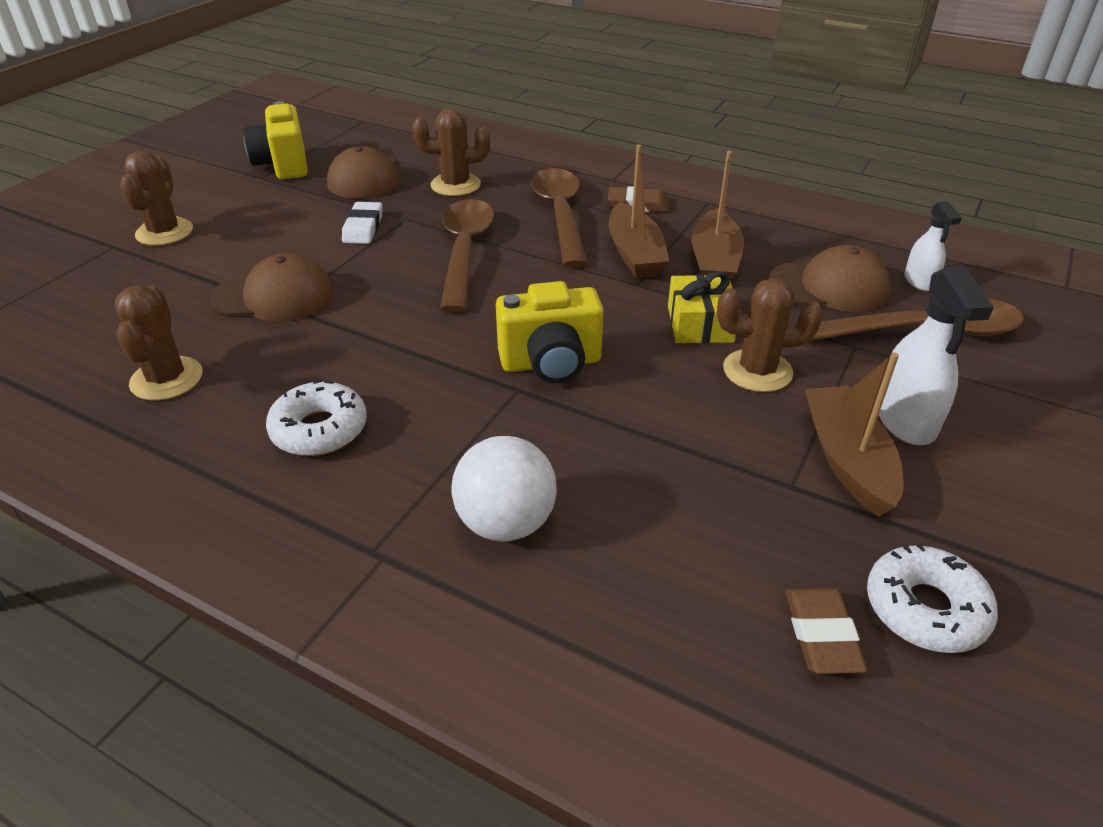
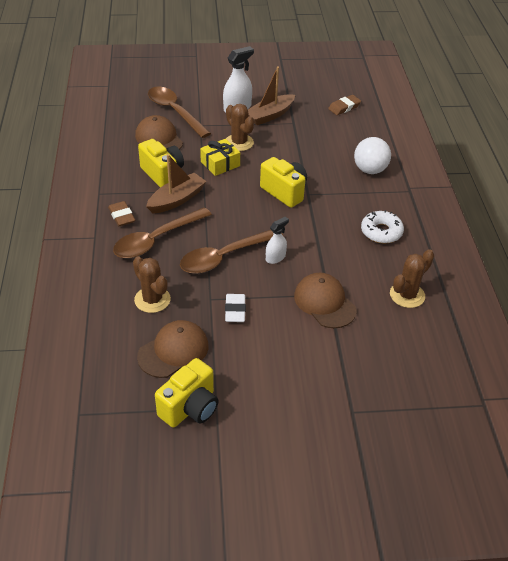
camera: 125 degrees left, 5 degrees up
(164, 232) = (318, 399): brown cactus -> none
(363, 228) = (235, 310): white eraser -> white eraser turned 60 degrees counterclockwise
(714, 261) = (163, 174): brown boat -> yellow camera
(919, 281) = (134, 118): white spray bottle -> white spray bottle (275, 257)
(925, 609) = (317, 94): white donut -> none

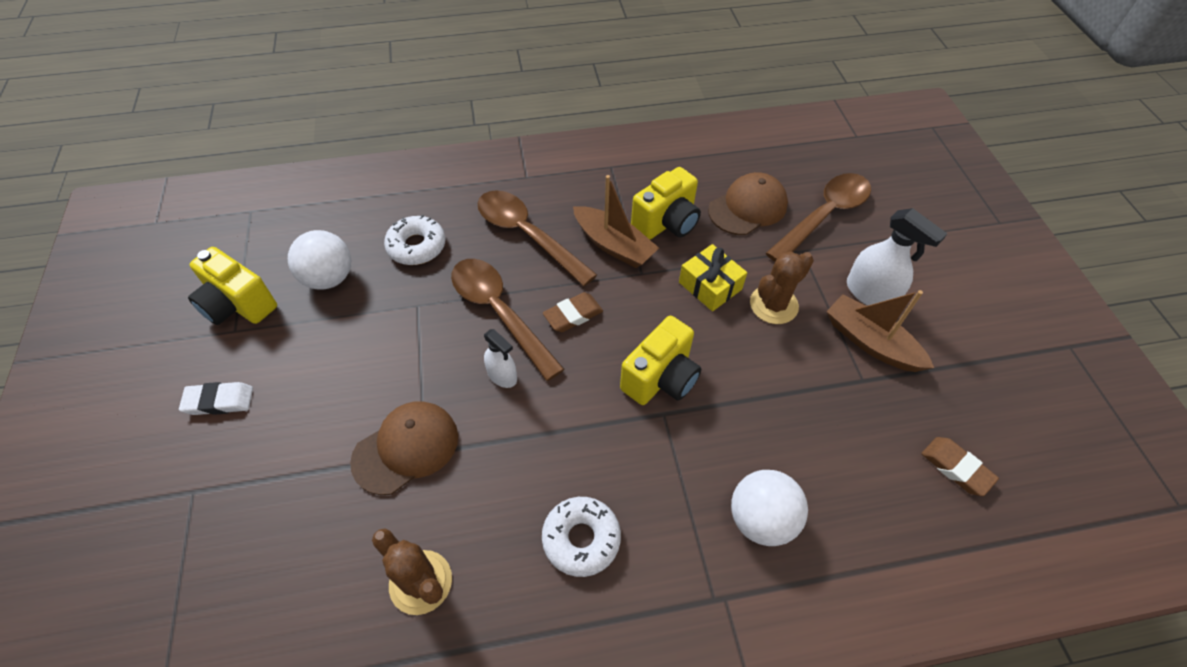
camera: 85 degrees right, 10 degrees up
(121, 216) = (569, 195): brown eraser -> brown eraser (573, 315)
(152, 299) = (417, 246): brown cactus -> white donut
(173, 351) = (329, 278): brown cap -> white ball
(235, 310) = (394, 335): white eraser -> white eraser (219, 401)

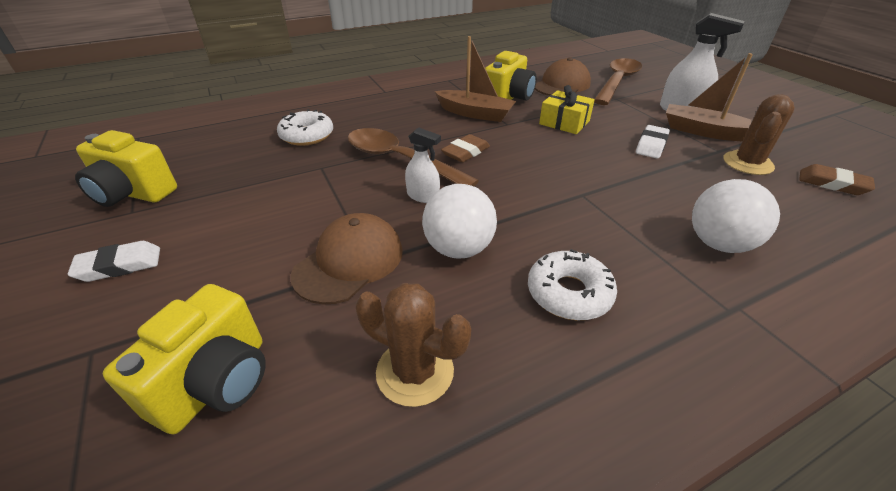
camera: 15 degrees left, 15 degrees down
(329, 278) = (228, 164): white ball -> white ball (458, 249)
(527, 235) = (401, 118): brown spoon -> none
(660, 378) = (564, 175): yellow camera -> yellow camera (217, 383)
(773, 305) = (619, 125): brown cactus -> brown cactus (747, 163)
(788, 352) = (651, 145): none -> white eraser

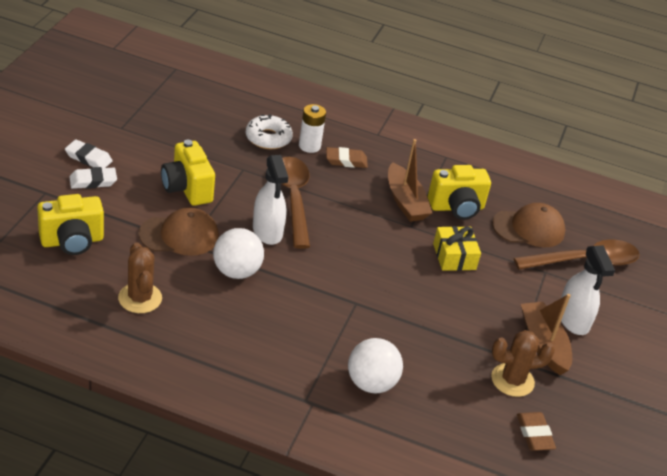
camera: 40 degrees right, 0 degrees up
(134, 194) = (133, 116): yellow camera -> yellow camera (187, 189)
(349, 122) = (309, 146): none -> white battery
(423, 196) = (267, 231): white spray bottle -> white spray bottle, size x1.64
(465, 152) = (341, 224): brown eraser -> brown eraser (346, 160)
(569, 293) = (249, 331): white donut -> none
(651, 145) = (476, 318): white eraser -> white eraser (93, 181)

